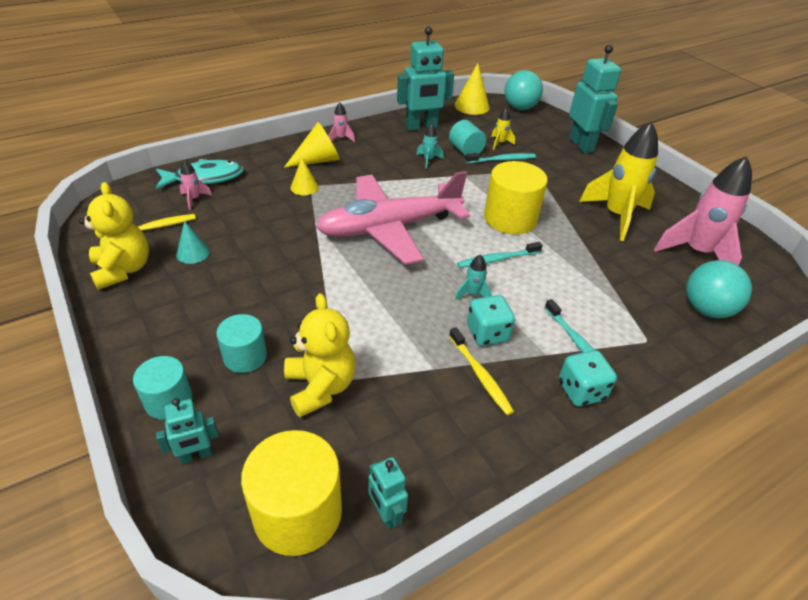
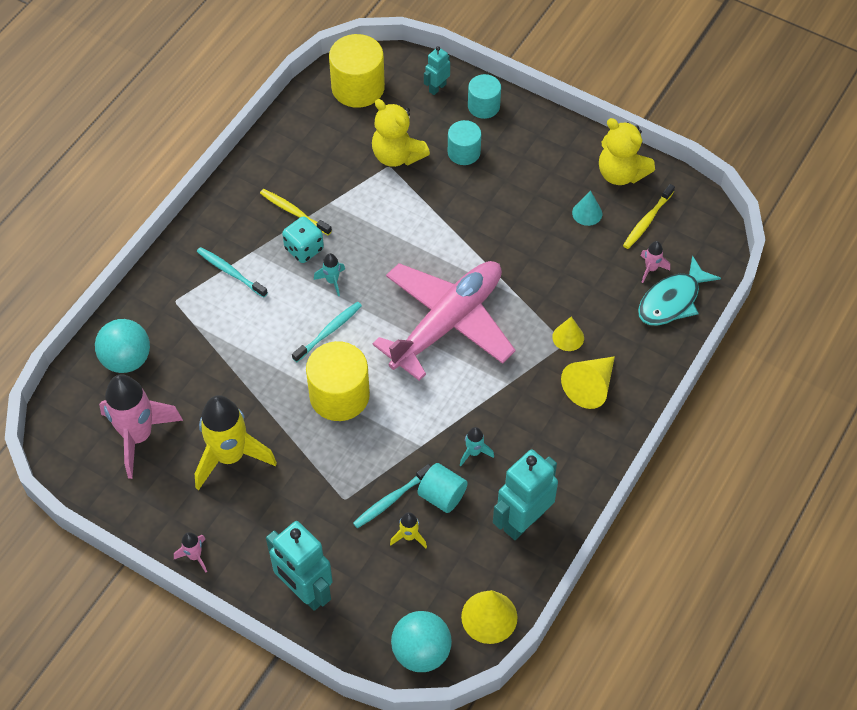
camera: 155 degrees right, 15 degrees up
(341, 138) = (598, 441): pink rocket -> pink rocket (194, 556)
(386, 514) = (309, 107): turquoise robot -> none
(581, 391) = (218, 232): turquoise dice -> none

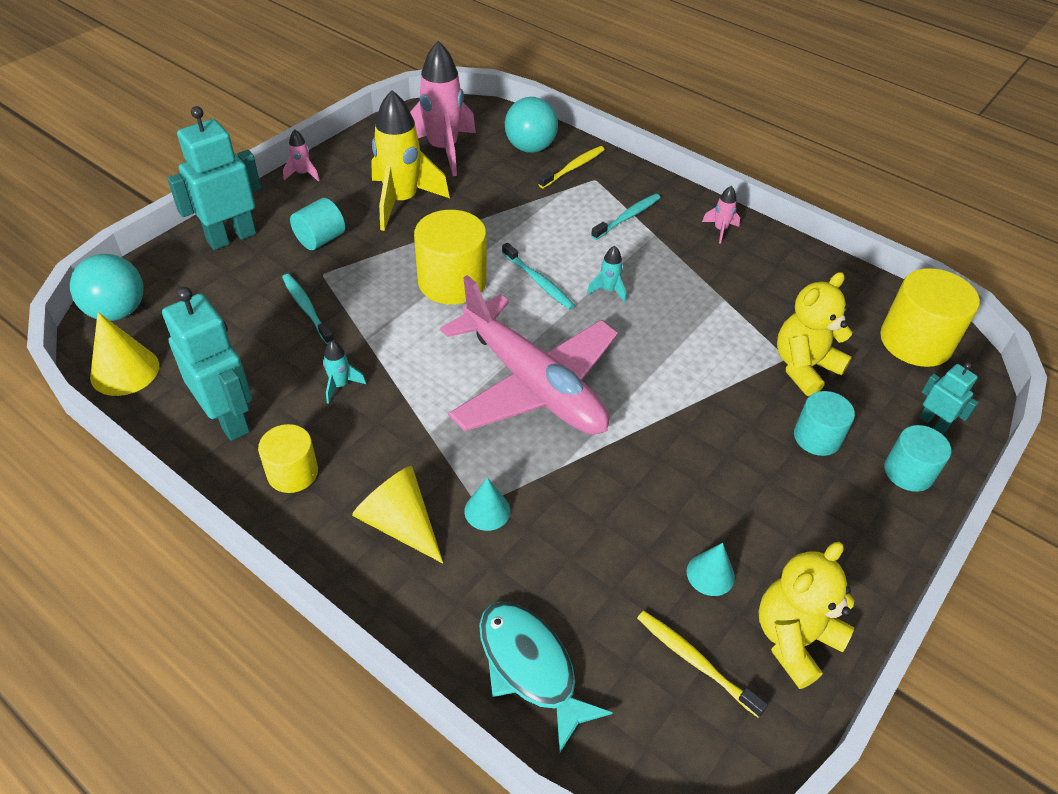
camera: 95 degrees right, 10 degrees down
(294, 212) = (709, 269): yellow toothbrush -> yellow toothbrush (573, 168)
(304, 249) = (656, 272): turquoise dice -> none
(409, 536) = (255, 317): yellow rocket -> none
(442, 496) = (294, 350): turquoise cylinder -> turquoise cylinder (320, 239)
(563, 463) = (292, 473): none -> yellow cylinder
(568, 337) = (487, 511): yellow cone -> turquoise cone
(651, 269) = (596, 647): pink rocket -> pink rocket (720, 230)

